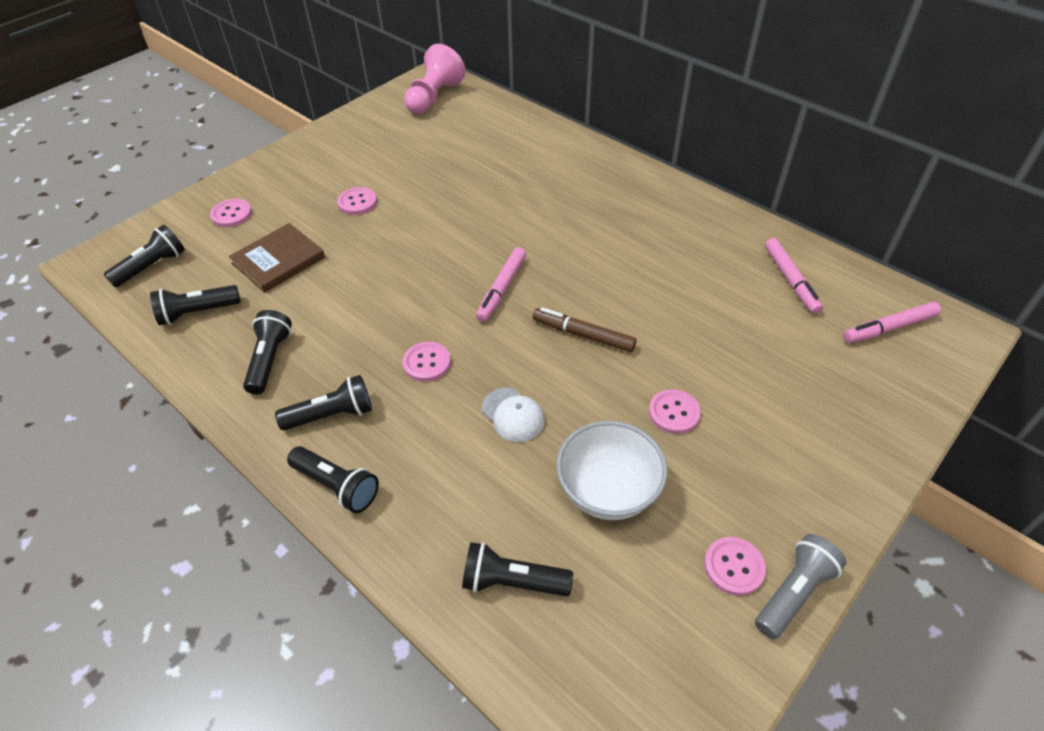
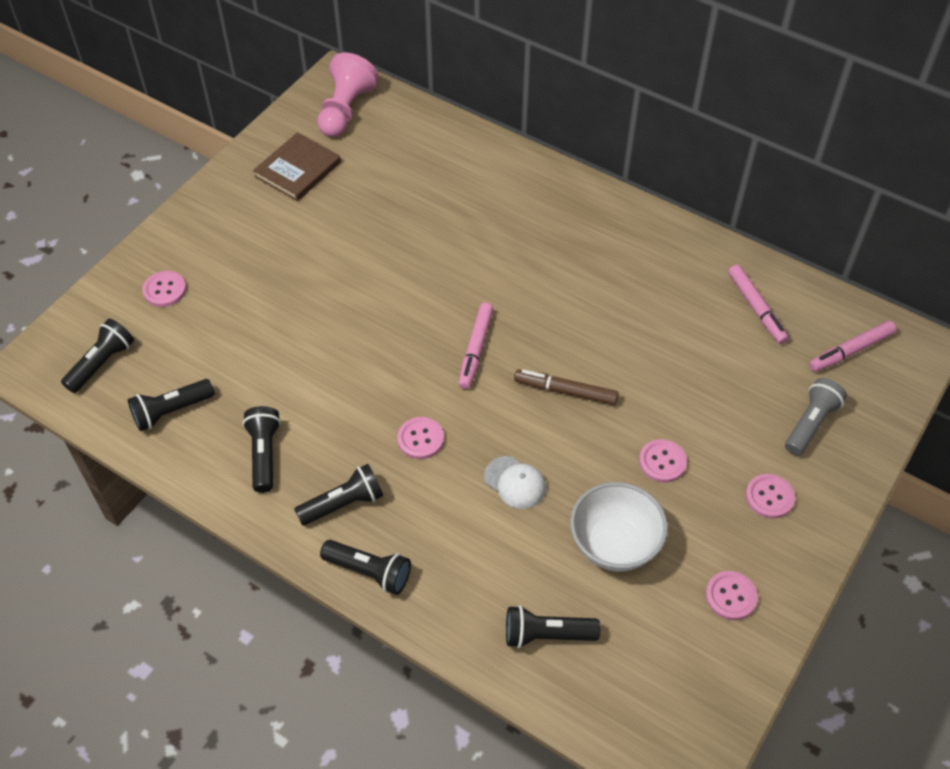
camera: 10 degrees left, 5 degrees up
(278, 260) = (236, 341): brown book -> brown book (298, 170)
(357, 202) = (298, 261): pink button -> pink button (769, 497)
(793, 592) = (781, 611): grey flashlight -> grey flashlight (810, 424)

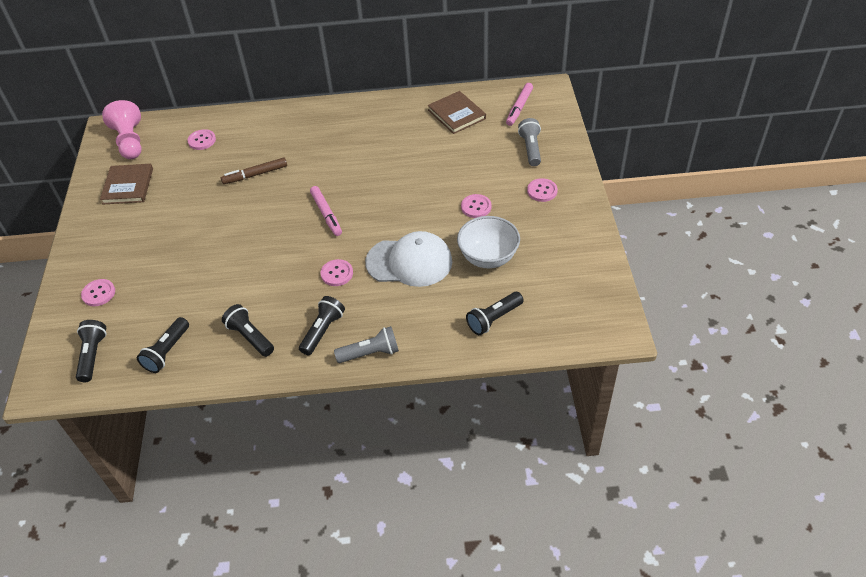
camera: 35 degrees left, 5 degrees down
(369, 572) = (370, 353): black flashlight -> grey flashlight
(515, 482) = (409, 262): white cap -> white cap, size x1.95
(565, 391) = (395, 205): brown marker -> brown marker (255, 175)
(730, 596) = (565, 244): pink button -> pink button (202, 140)
(756, 308) = (456, 114): pink marker -> brown book

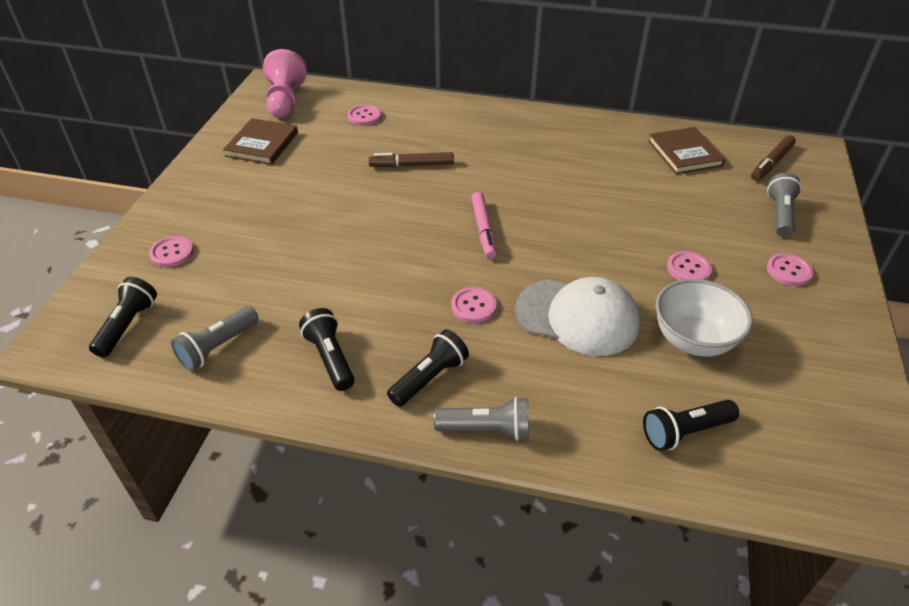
camera: 15 degrees right, 5 degrees down
(167, 352) = (218, 347): black flashlight -> grey flashlight
(519, 108) = (771, 163): pink marker -> brown marker

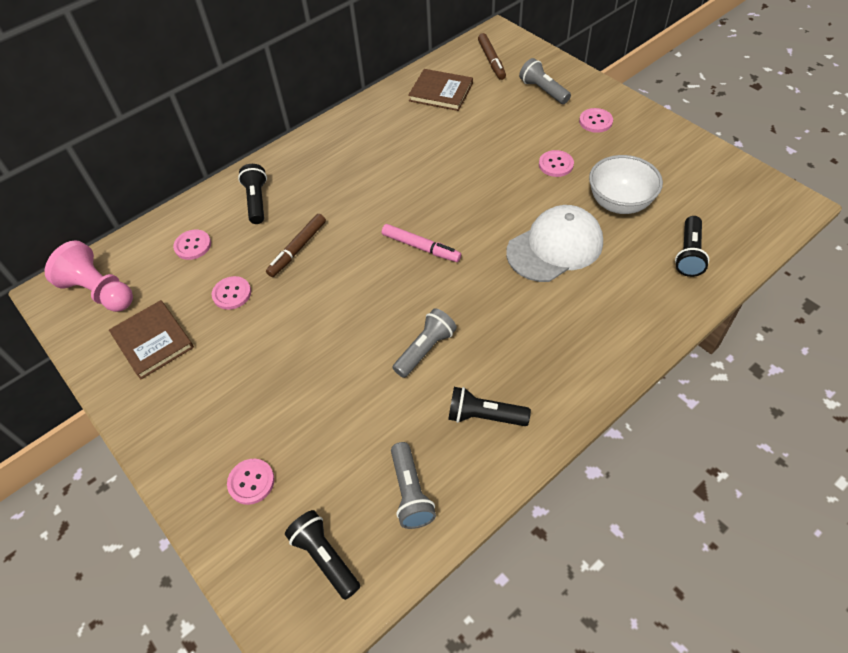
camera: 50 degrees left, 10 degrees up
(429, 378) = (550, 362): black flashlight -> black flashlight (257, 201)
(473, 306) = (499, 298): pink button -> pink button (232, 294)
(486, 429) = (620, 354): grey flashlight -> grey flashlight (425, 349)

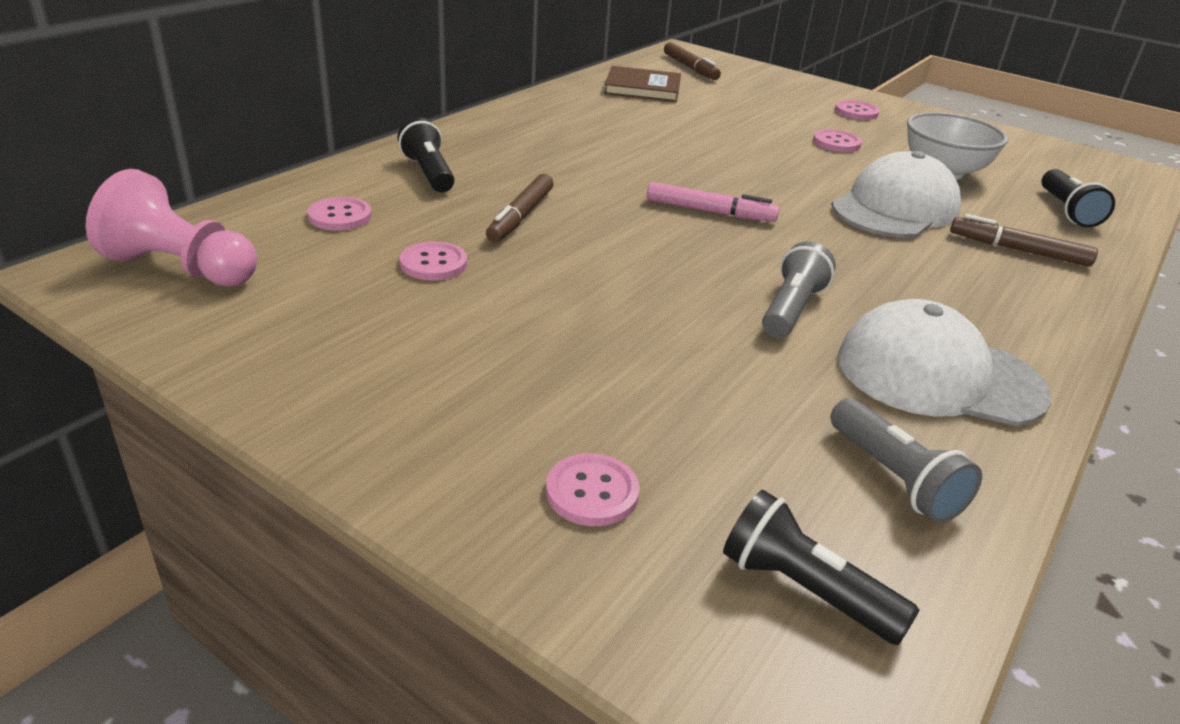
camera: 20 degrees left, 20 degrees down
(153, 341) = (308, 321): brown book -> none
(484, 416) = (938, 375): black flashlight -> white cap
(543, 91) = (772, 90): grey flashlight -> none
(618, 298) = (1018, 250): none -> brown marker

